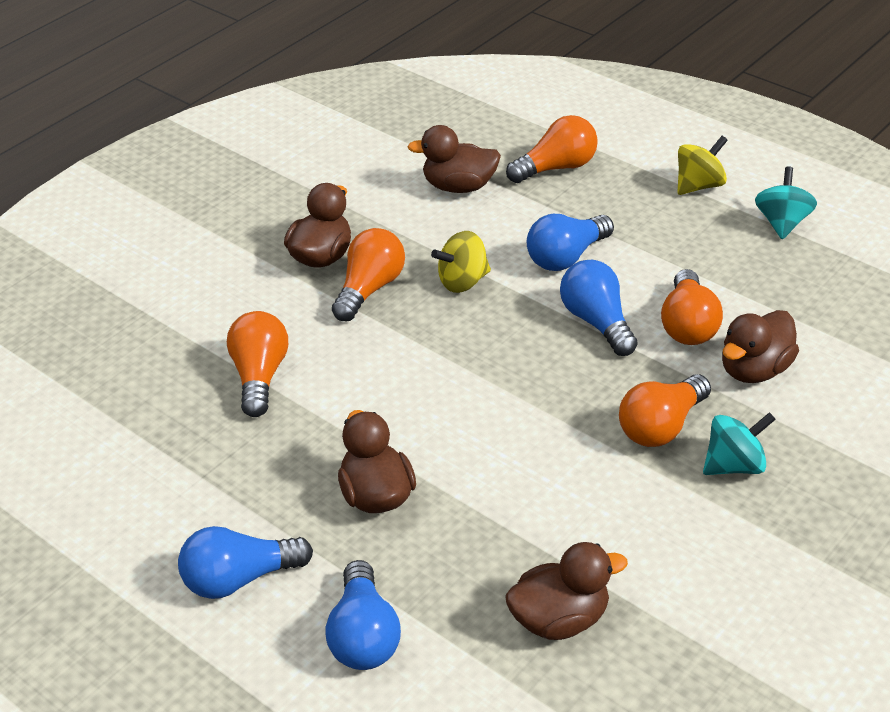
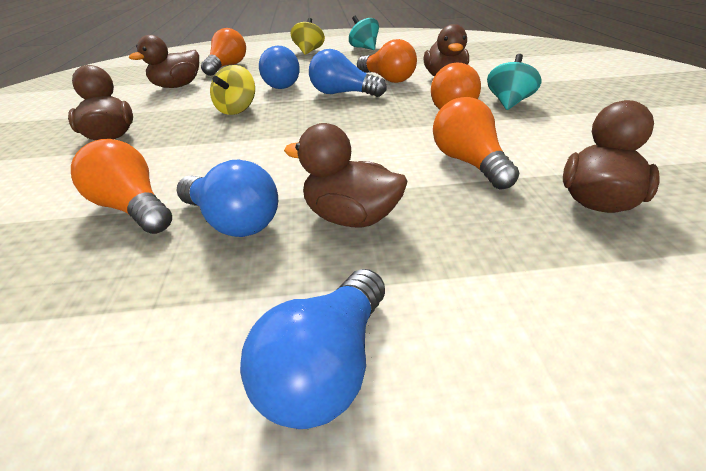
camera: 45 degrees left, 5 degrees down
(363, 635) = (522, 315): blue light bulb -> blue light bulb (232, 221)
(369, 289) = (173, 134): orange light bulb -> orange light bulb (469, 163)

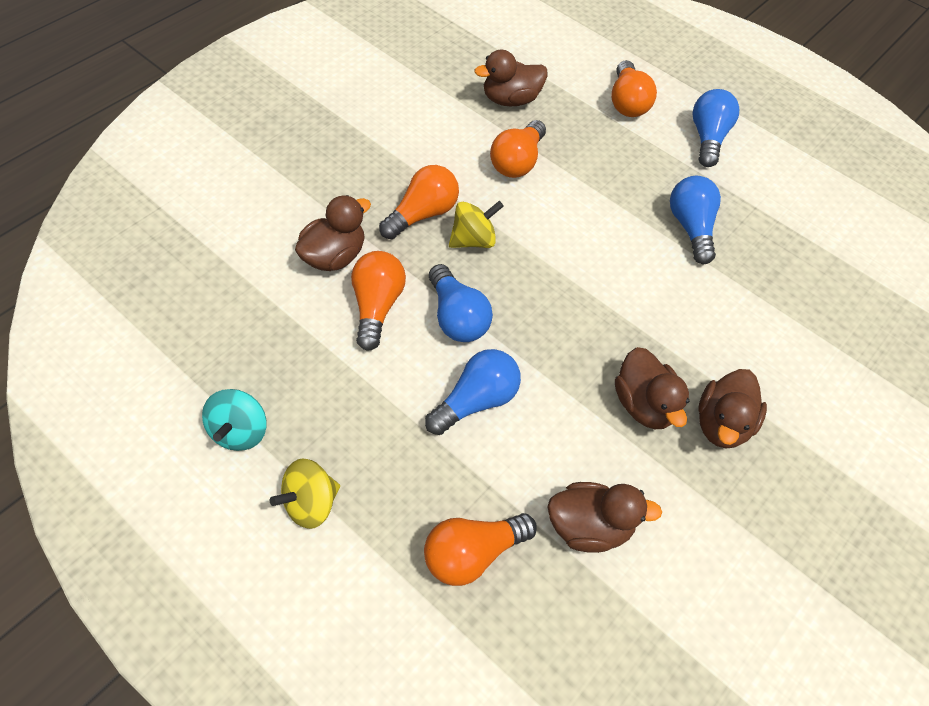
camera: 140 degrees left, 20 degrees up
(132, 208) = (741, 286): orange light bulb -> orange light bulb (627, 102)
(237, 110) = (578, 377): yellow spinning top -> yellow spinning top (473, 240)
(326, 368) = (707, 138): blue light bulb -> blue light bulb turned 60 degrees counterclockwise
(351, 218) = (630, 182): brown duck -> brown duck (644, 405)
(509, 103) = (376, 180): turquoise spinning top -> none

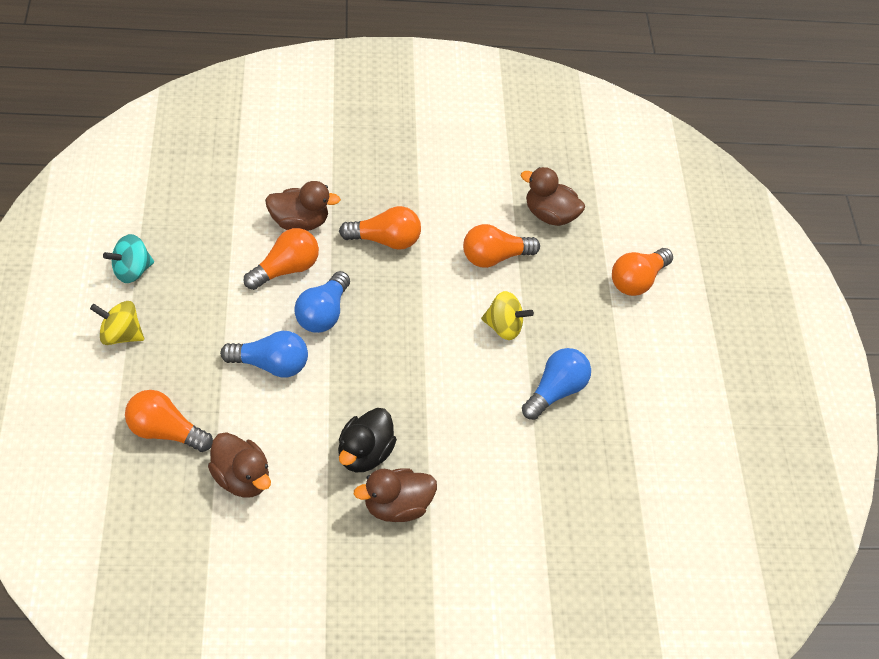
camera: 45 degrees right, 5 degrees down
(473, 240) = (395, 280): yellow spinning top -> yellow spinning top (503, 328)
(644, 405) = (364, 454): brown duck -> black duck
(707, 138) = (663, 350): blue light bulb -> none

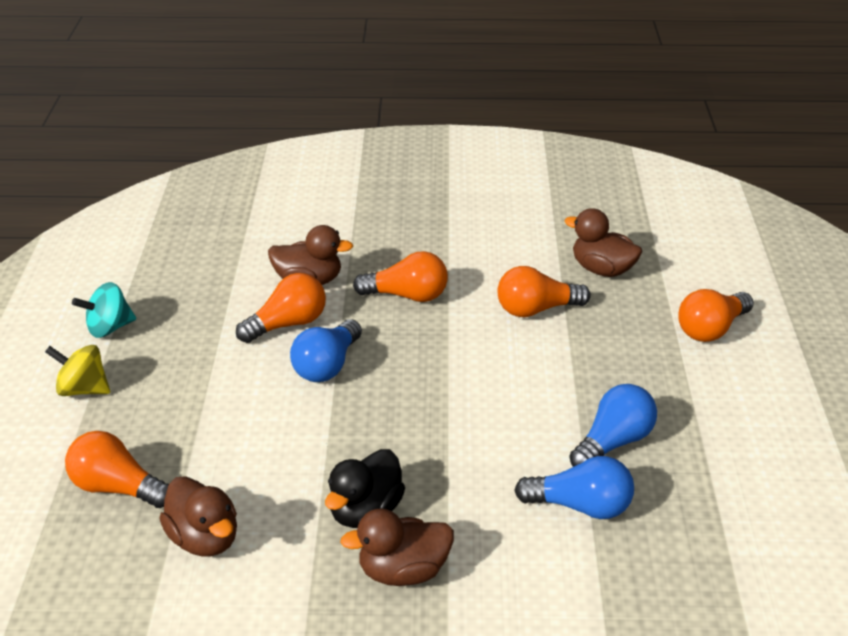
camera: 10 degrees right, 15 degrees down
(270, 365) = (257, 417): blue light bulb -> blue light bulb (580, 506)
(503, 328) = (547, 377): yellow spinning top -> none

